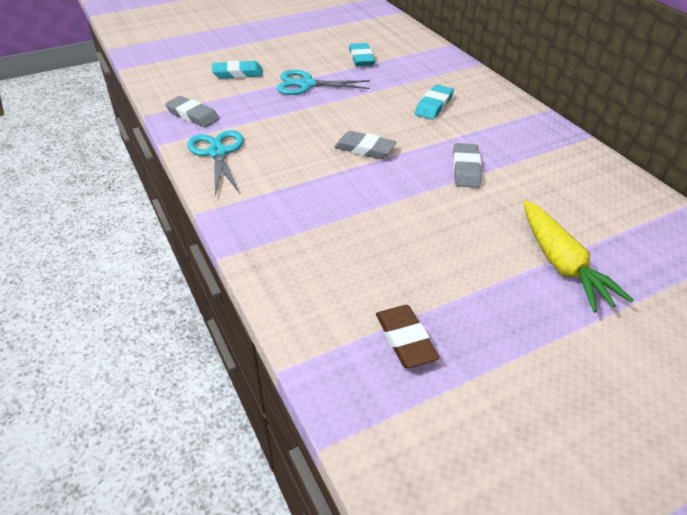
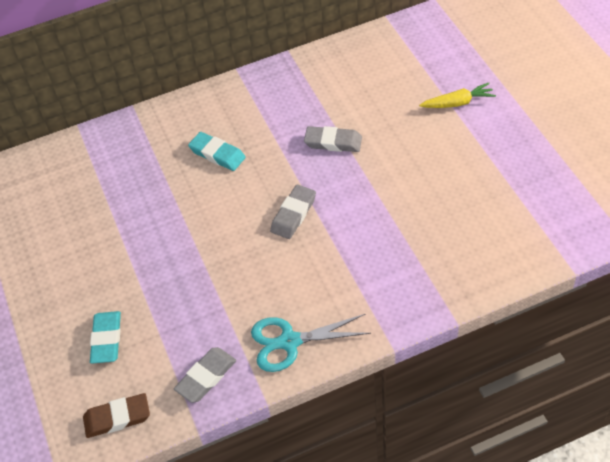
camera: 80 degrees left, 10 degrees up
(307, 84) = (150, 265): turquoise scissors -> none
(361, 58) = (94, 211): turquoise eraser -> none
(405, 339) = (539, 199): brown eraser -> brown eraser (117, 418)
(561, 264) = (458, 103): yellow carrot -> yellow carrot, size x0.64

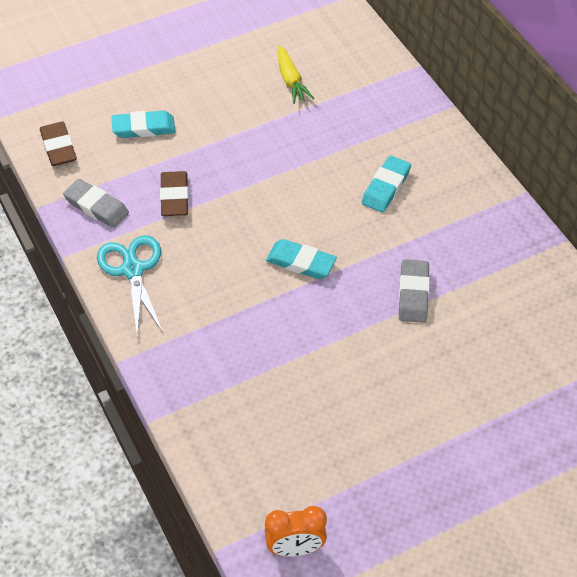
camera: 80 degrees right, 0 degrees up
(204, 310) = (174, 197): none -> brown eraser
(293, 214) = (300, 262): grey eraser -> turquoise eraser
(458, 103) = (496, 427): yellow carrot -> yellow carrot (291, 81)
(568, 222) = (295, 548): none -> orange clock

